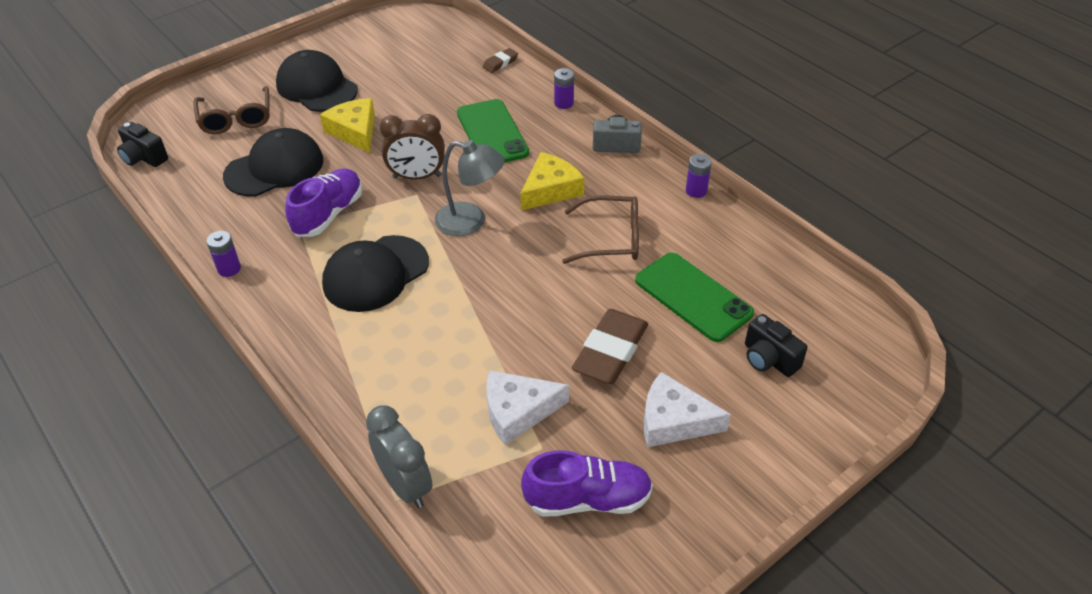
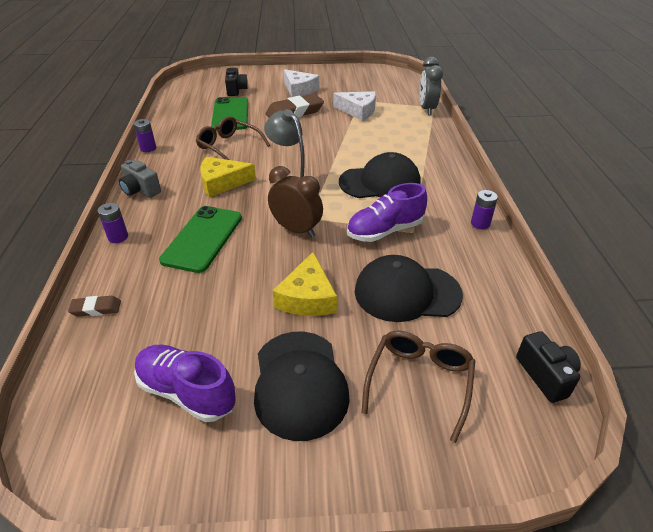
camera: 145 degrees left, 5 degrees down
(587, 499) = (358, 86): purple shoe -> purple shoe (187, 392)

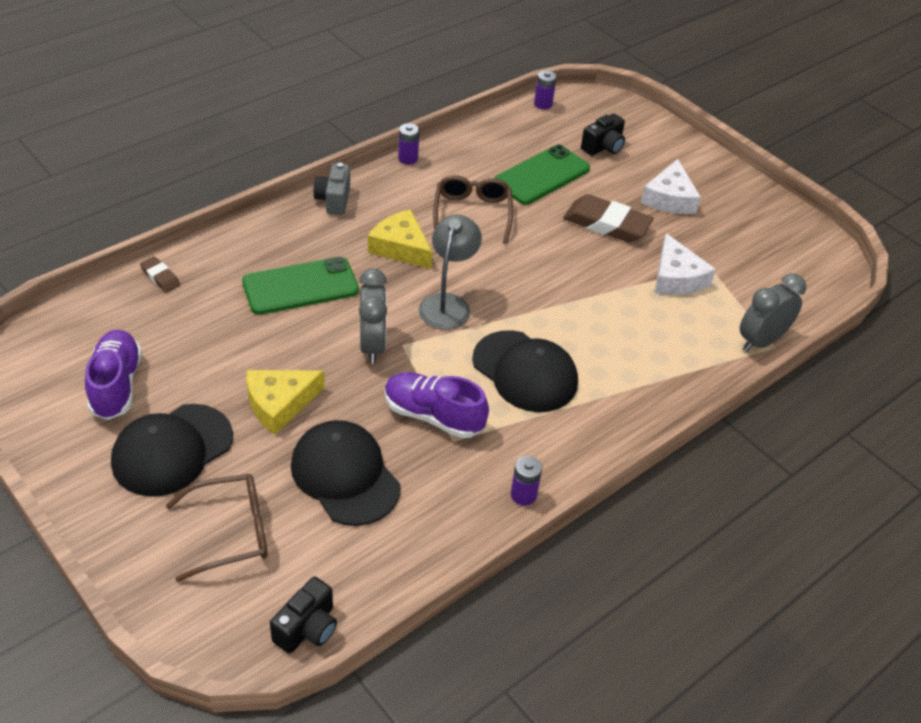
camera: 50 degrees right, 5 degrees up
(118, 237) = (254, 231): purple battery -> purple battery (543, 104)
(296, 230) = (372, 345): brown clock -> grey clock

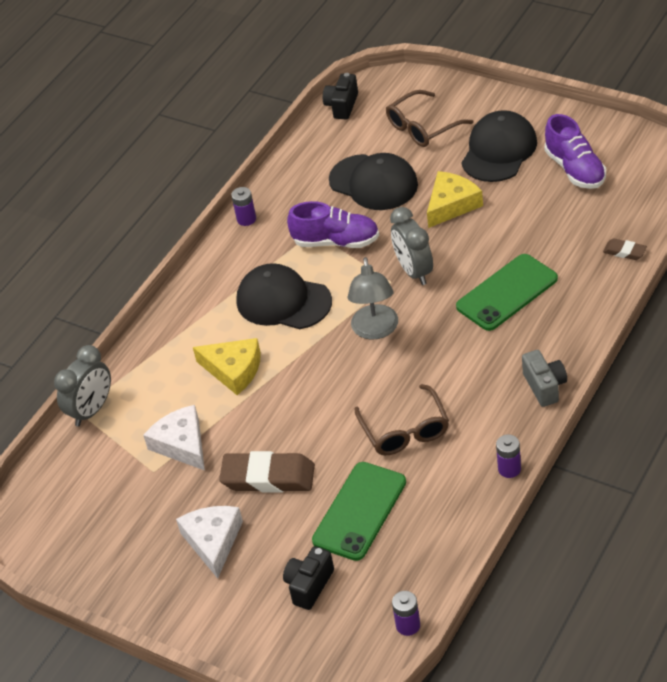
camera: 170 degrees right, 0 degrees up
(400, 247) = (449, 364): yellow cheese -> yellow cheese (233, 370)

